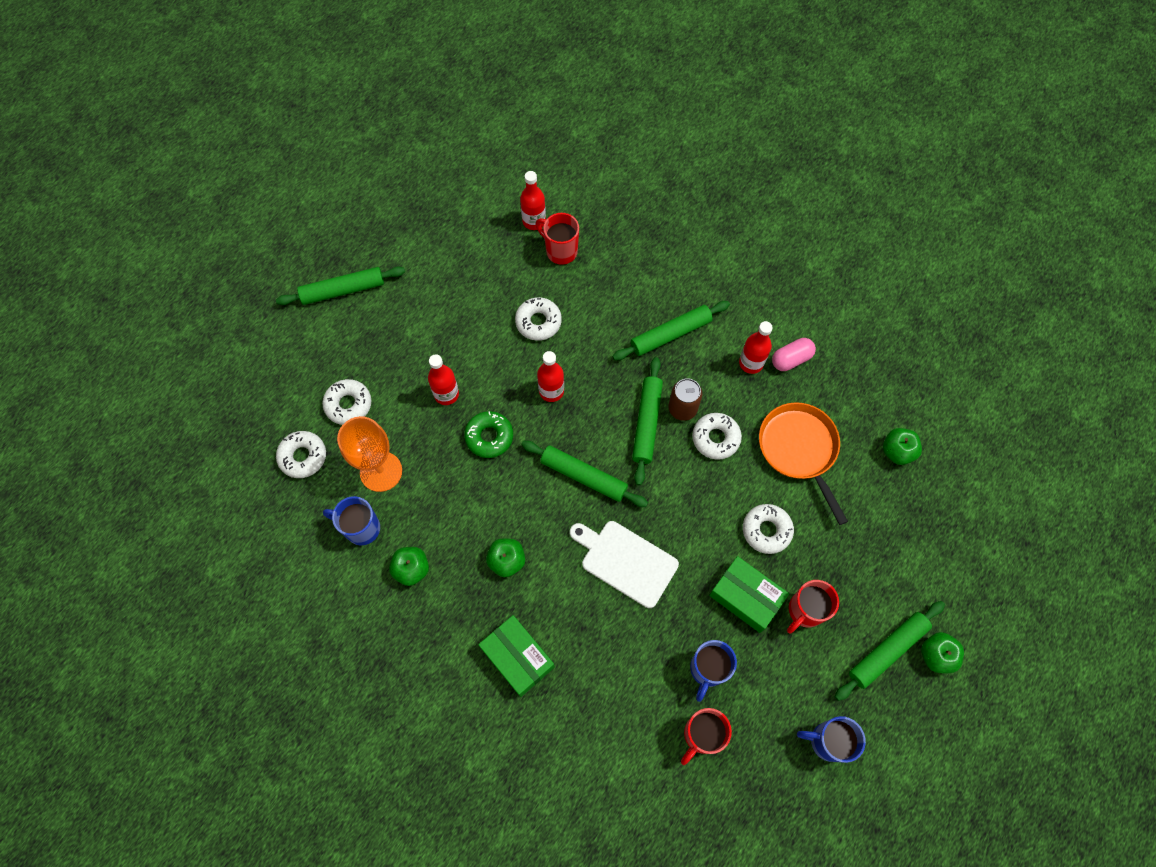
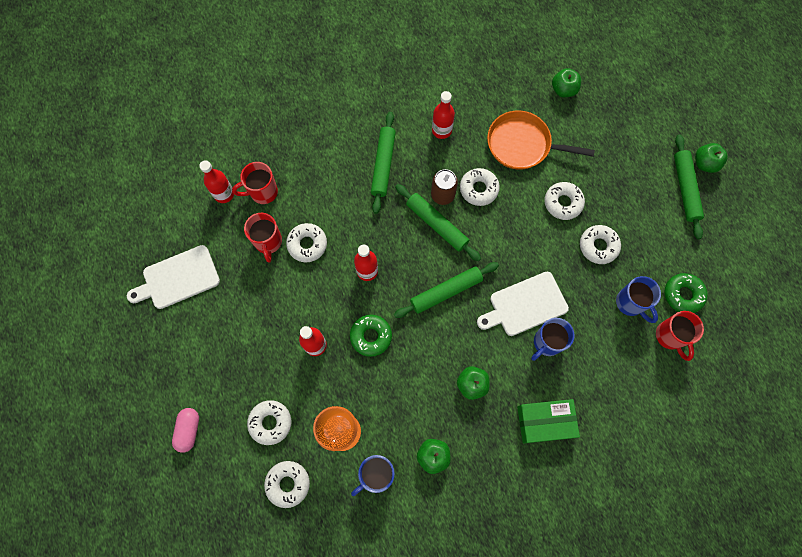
camera: 55 degrees left, 5 degrees up
(343, 290) = (171, 368): green rolling pin -> none
(427, 240) = (178, 278): none -> white cutting board
(746, 597) = (598, 246): green box -> white donut
(760, 721) = (683, 295): none -> green donut
(791, 359) = (457, 105): pink capsule -> pink capsule (189, 430)
(805, 611) = (630, 218): red mug -> red mug (268, 242)
(827, 741) = (718, 263): blue mug -> blue mug (546, 343)

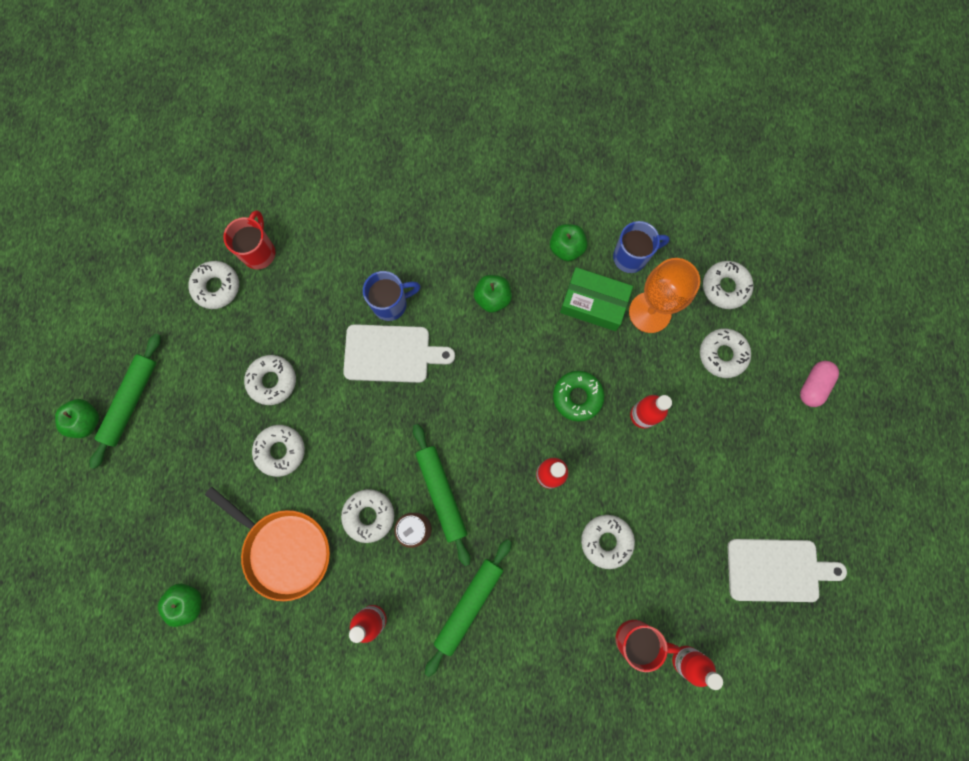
camera: 155 degrees left, 5 degrees up
(268, 242) = (652, 566): red mug -> none
(446, 292) = (470, 408): green rolling pin -> none
(545, 422) = (437, 229): green box -> green box (593, 303)
(630, 303) = (277, 303): blue mug -> none
(683, 295) = (216, 287): green donut -> white donut

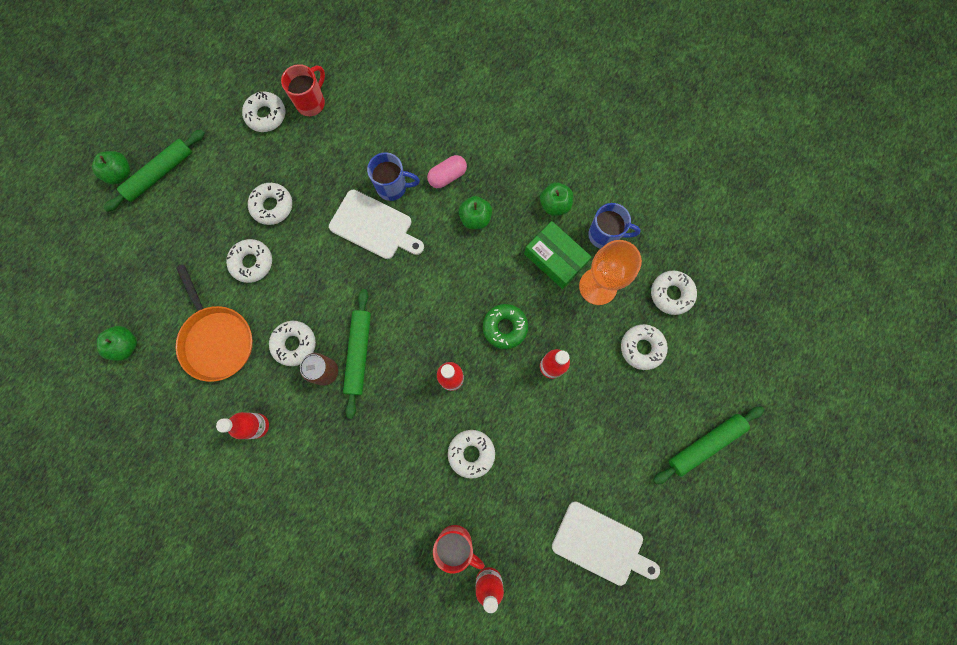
camera: 25 degrees right, 0 degrees up
(469, 605) = (337, 451): green rolling pin -> green rolling pin (705, 444)
(813, 386) = (707, 408): pink capsule -> pink capsule (447, 176)

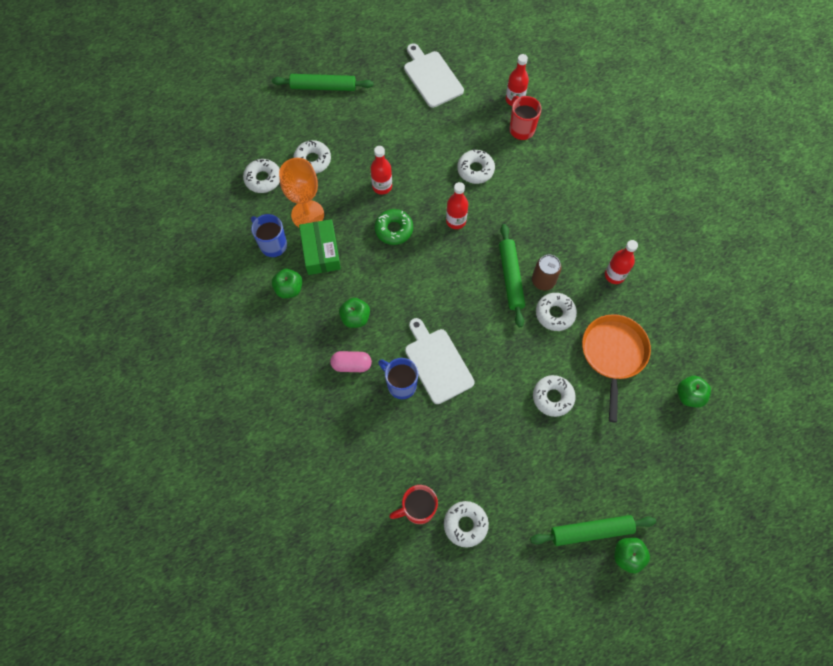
camera: 145 degrees left, 10 degrees down
(272, 206) = (509, 434): white donut -> none
(358, 353) = (511, 277): green rolling pin -> green rolling pin turned 45 degrees counterclockwise

